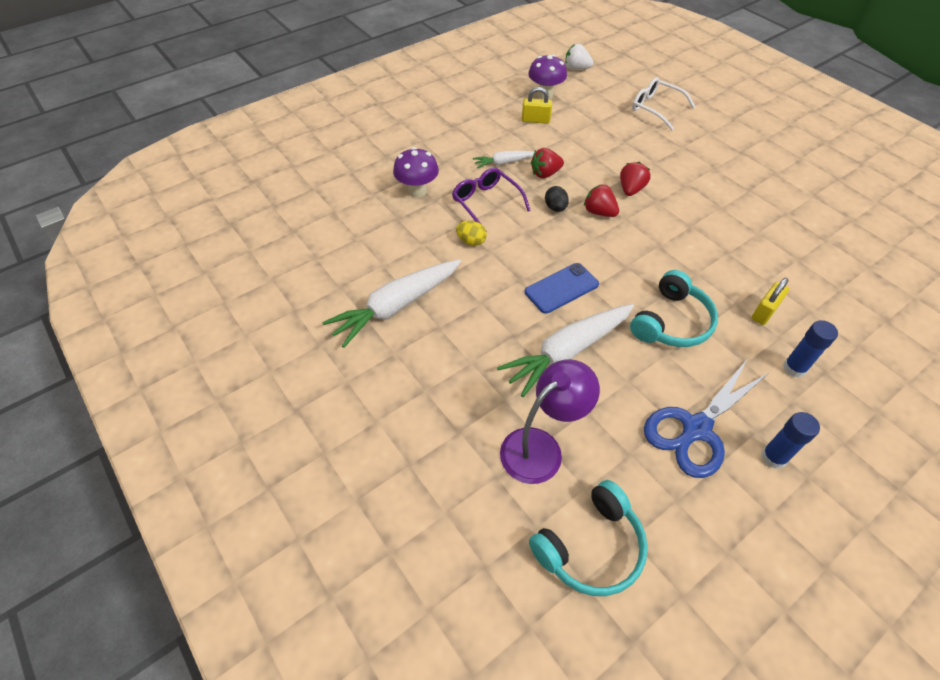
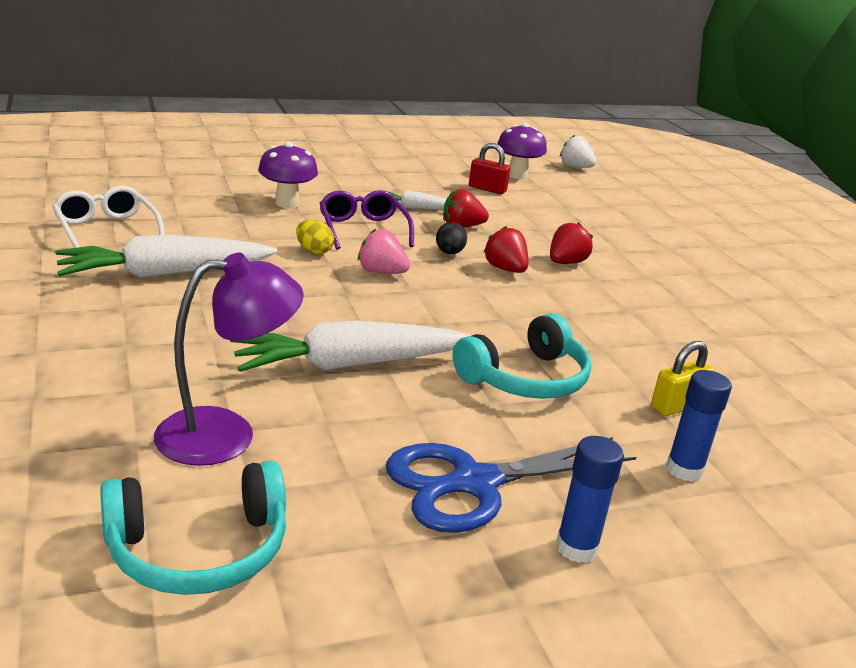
camera: 15 degrees right, 25 degrees down
(527, 247) = (381, 272): none -> pink strawberry
(535, 120) = (487, 189): yellow padlock -> red padlock
(561, 288) = (395, 313): blue phone -> none
(655, 108) = (656, 214): white glasses -> white glasses (106, 230)

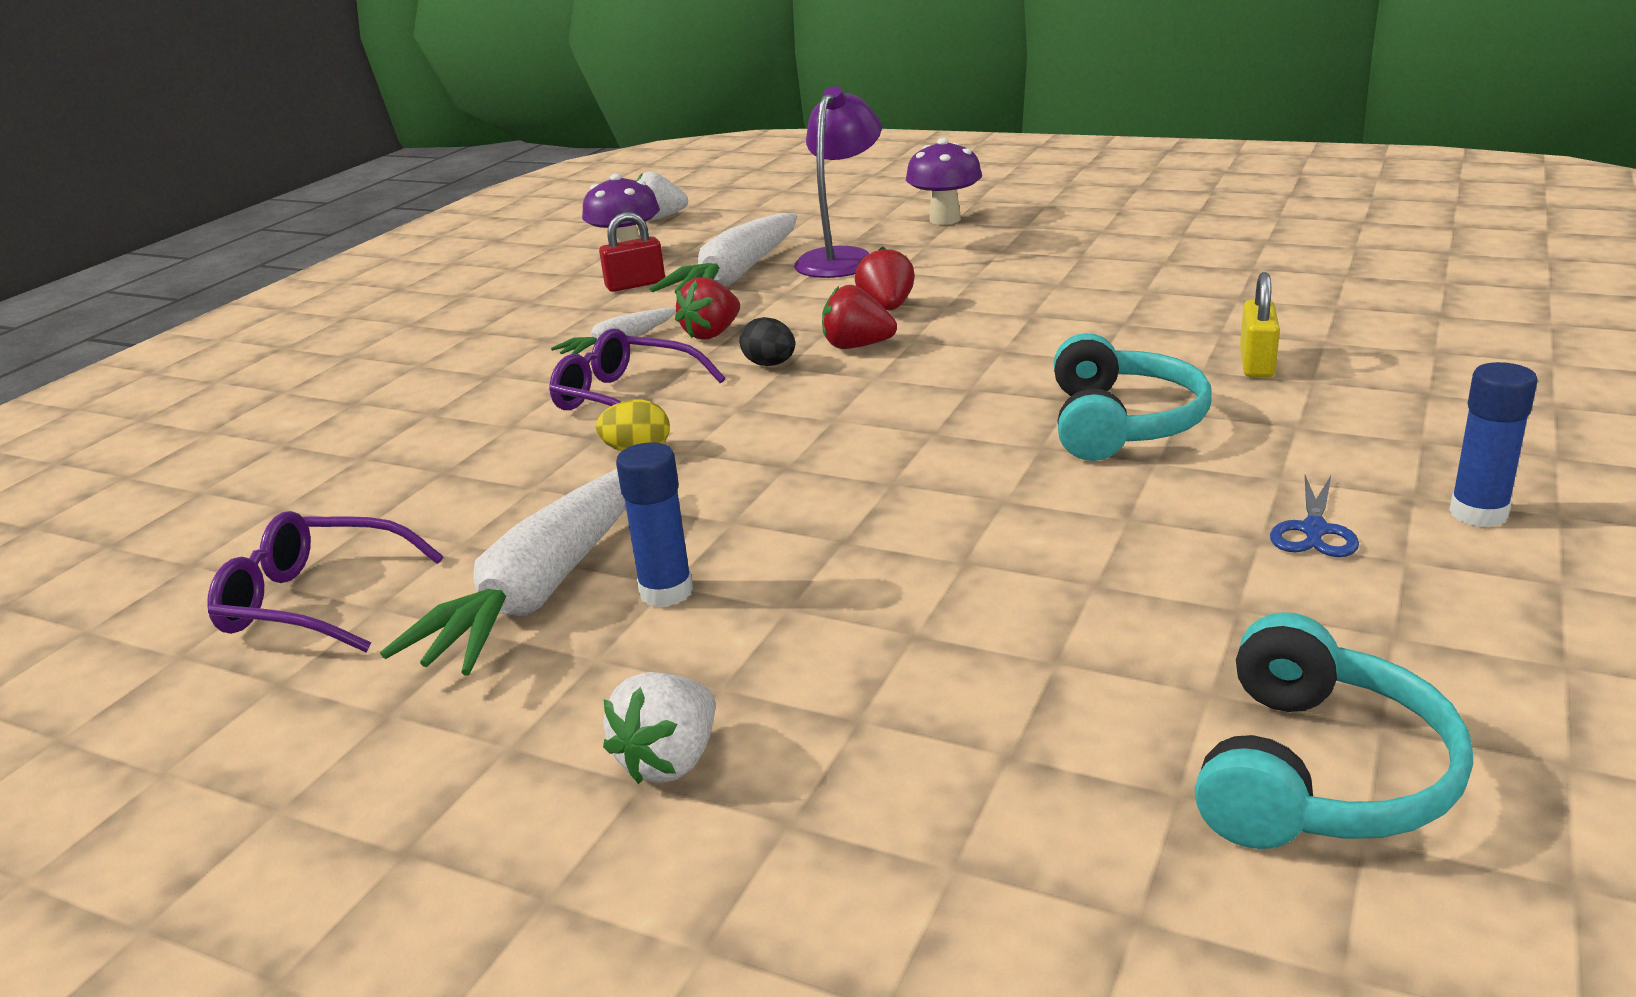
camera: 40 degrees left, 0 degrees up
(56, 352) = (670, 761): none -> white strawberry
(106, 230) = (314, 601): white glasses -> purple glasses
(226, 434) = (1059, 670): purple lamp -> purple lamp (842, 258)
(287, 203) = (462, 425): purple mushroom -> purple mushroom (945, 219)
(349, 364) = (973, 523): white carrot -> white carrot (737, 275)
(381, 272) = (761, 424): pink strawberry -> none
(473, 483) = (1314, 531): blue scissors -> blue scissors, size x0.46
(684, 469) = (1377, 405): blue glue stick -> blue glue stick (666, 592)

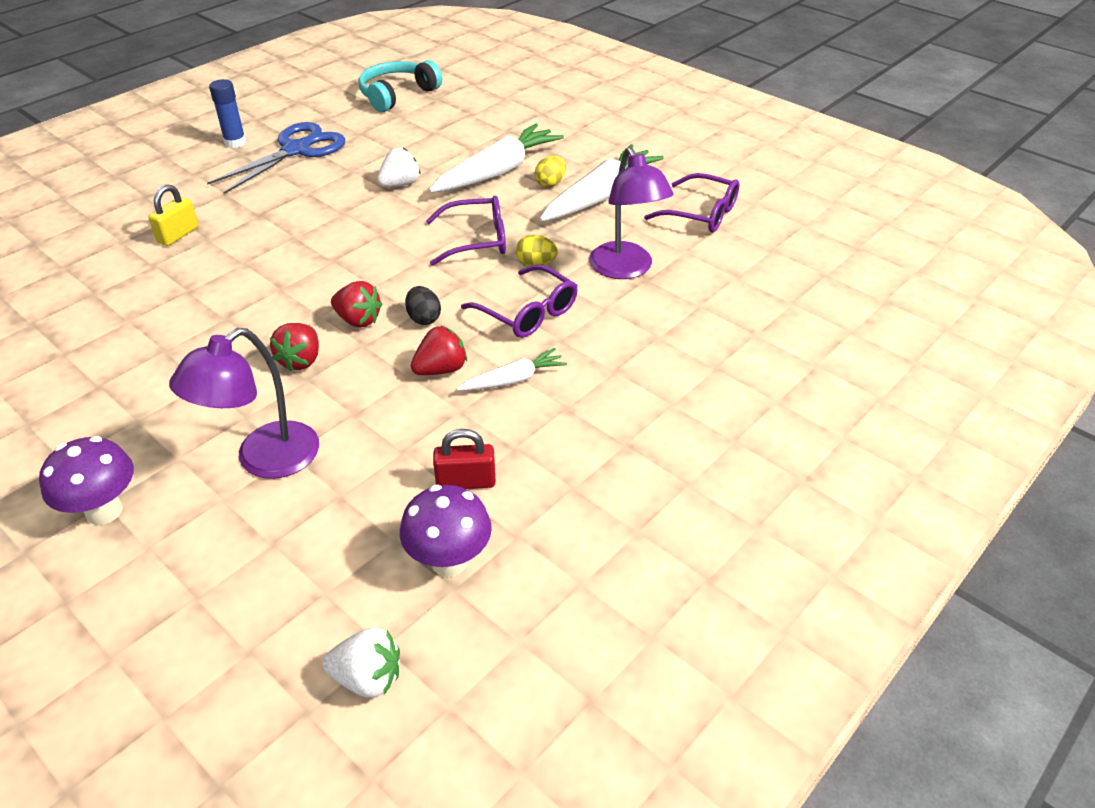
camera: 165 degrees left, 15 degrees up
(480, 476) = (626, 269): none -> purple lamp
(666, 592) = (550, 183): blue glue stick -> yellow egg
(670, 761) = (569, 132): white strawberry -> white strawberry (400, 184)
(737, 275) = (370, 464): white carrot -> white carrot (497, 172)
(759, 460) = (477, 240): none -> purple glasses
(1122, 423) = (292, 215): turquoise headphones -> none
(1314, 531) = (297, 150): blue scissors -> blue scissors, size x2.16

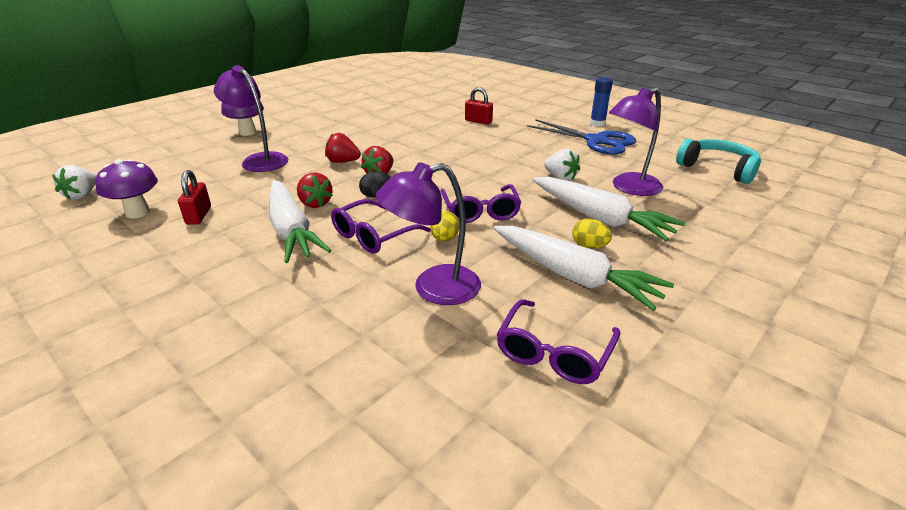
camera: 90 degrees right, 10 degrees down
(178, 235) = (478, 121): yellow padlock -> red padlock
(433, 147) = (629, 188): none -> purple lamp
(513, 380) = (291, 230): white carrot -> white carrot, size x1.91

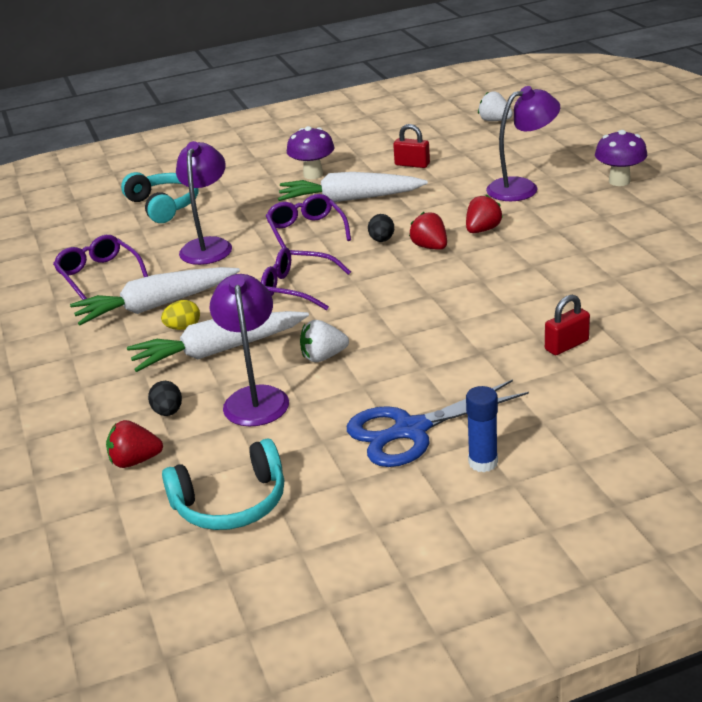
camera: 120 degrees right, 0 degrees up
(137, 213) = (439, 143): purple mushroom -> purple mushroom (313, 175)
(315, 203) = (391, 211): red strawberry -> red strawberry (135, 461)
(333, 380) = (164, 206): none -> turquoise headphones
(444, 239) = (268, 261): yellow egg -> none
(687, 214) = (168, 412): none -> black egg

